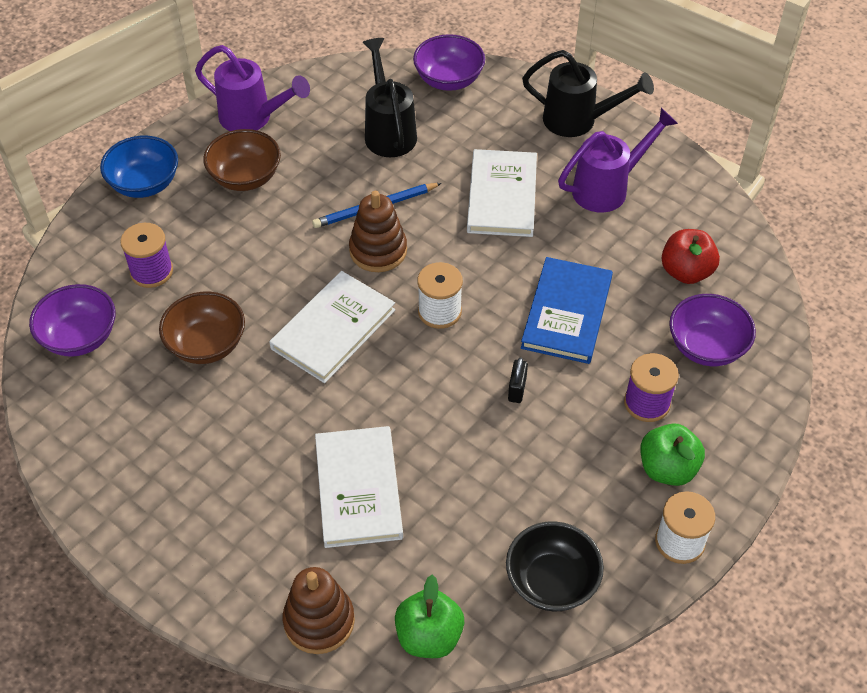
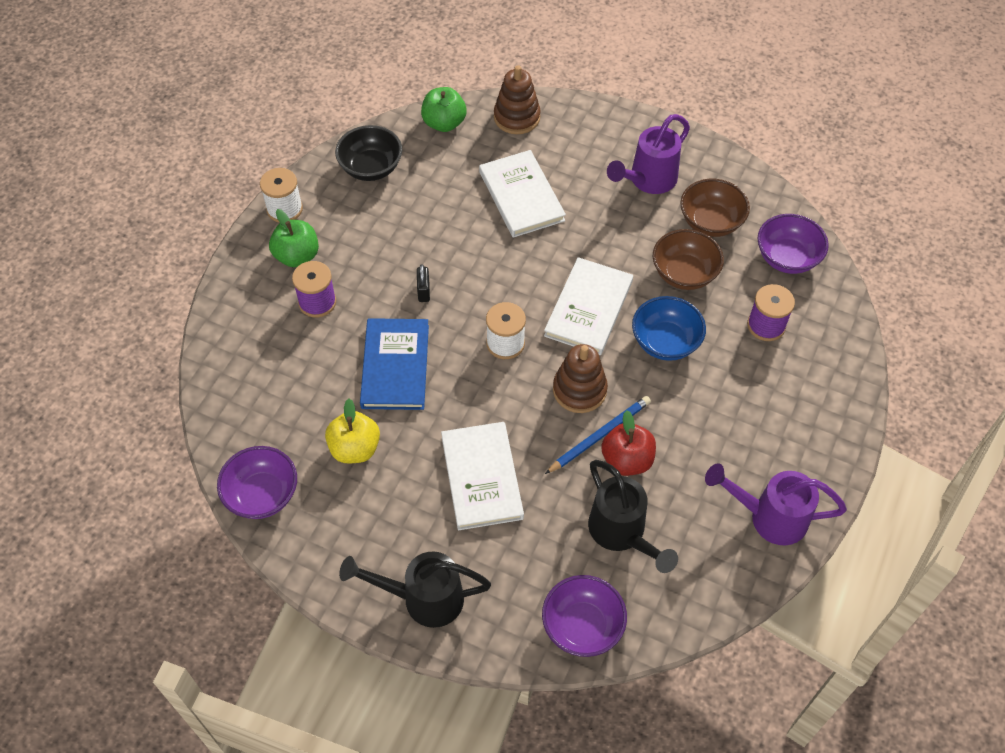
camera: 165 degrees right, 5 degrees up
(144, 184) = (827, 411): blue bowl -> blue bowl (665, 342)
(245, 177) = (738, 441): brown bowl -> brown bowl (710, 222)
(608, 188) = (377, 512): purple watering can -> purple watering can (647, 181)
(622, 244) = (355, 448): none -> yellow apple
(686, 272) = (292, 431): red apple -> red apple (627, 460)
(706, 347) = (270, 361): purple bowl -> purple bowl (262, 495)

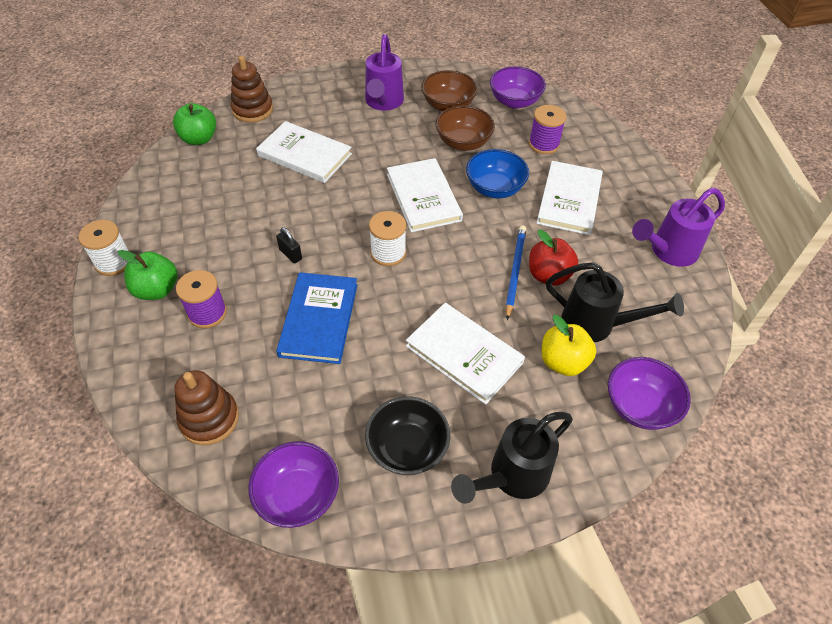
camera: 40 degrees left, 5 degrees down
(355, 448) = (344, 401): yellow apple -> yellow apple (563, 362)
(371, 168) = (165, 195): black bowl -> black bowl (407, 448)
(395, 366) = (319, 319): blue book -> blue book turned 45 degrees clockwise
(579, 390) = (471, 251): brown stacking toy -> brown stacking toy (209, 419)
(727, 401) = (569, 200): none -> white book

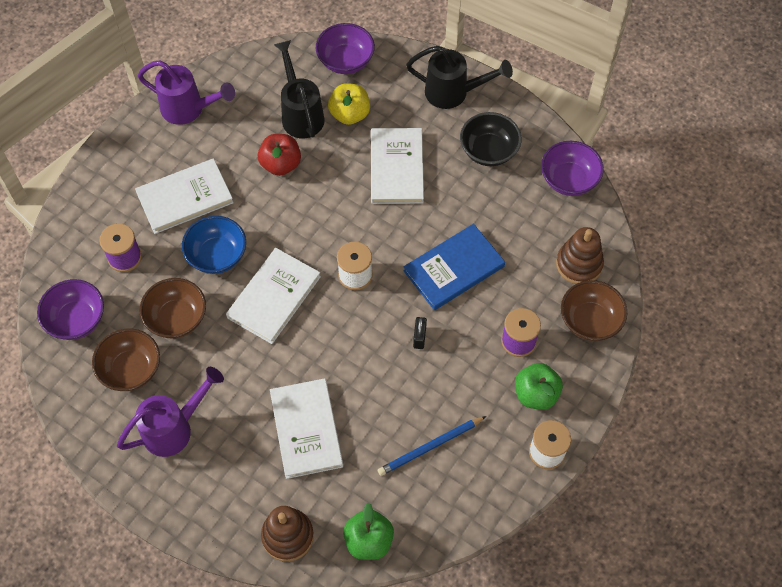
camera: 130 degrees left, 10 degrees up
(155, 379) = (590, 321): none -> brown bowl
(515, 271) = (296, 186): blue pencil -> blue pencil (430, 447)

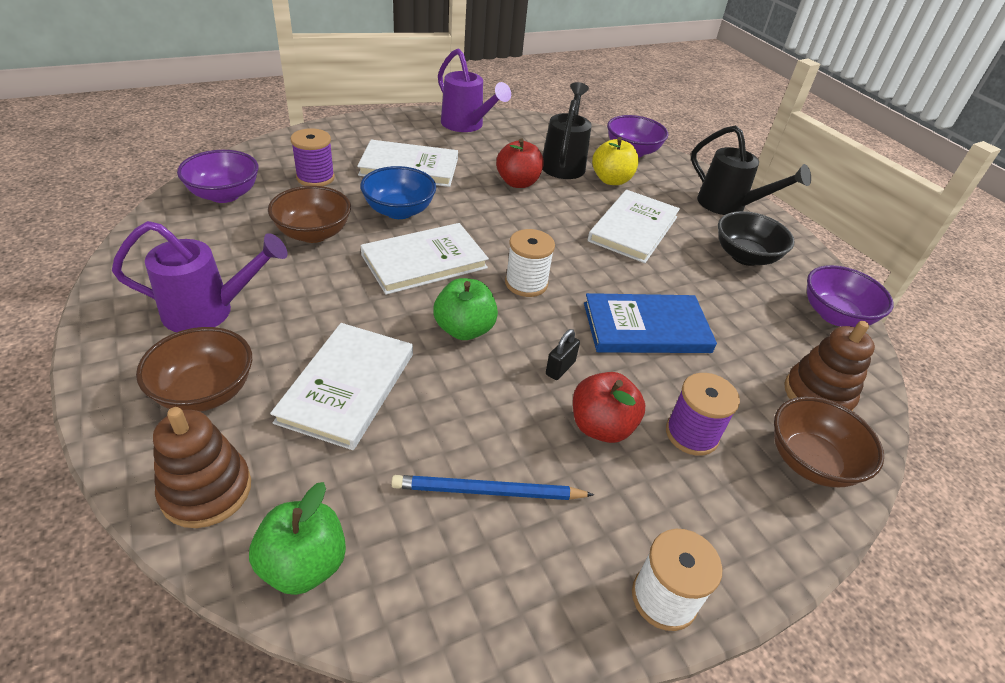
camera: 25 degrees right, 20 degrees down
(131, 369) = (227, 247): brown bowl -> brown bowl (205, 391)
(466, 367) = (601, 426): none -> red apple
(536, 394) = (685, 508): green apple -> green apple (464, 329)

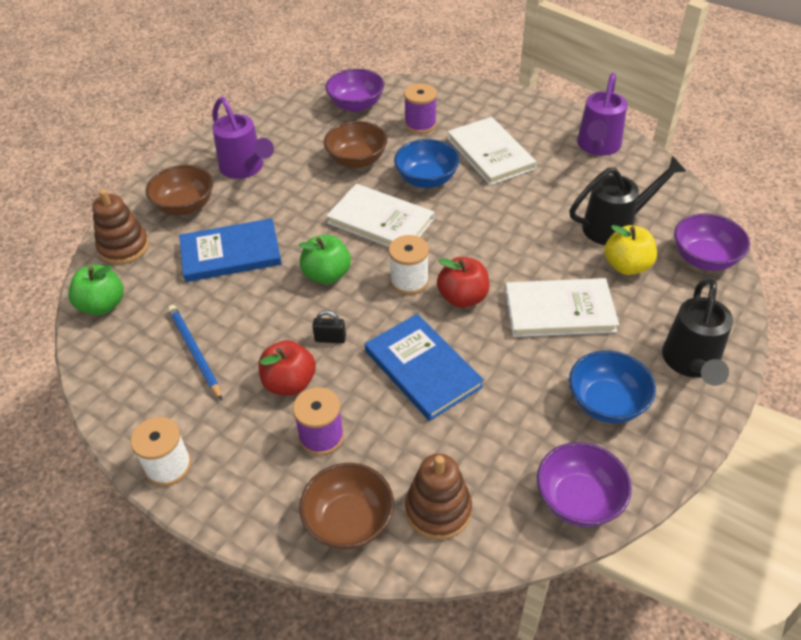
camera: 65 degrees right, 5 degrees up
(347, 387) = (231, 253): white book -> blue book
(518, 183) = (544, 215): red apple -> red apple (463, 298)
(745, 256) = (606, 403): black bowl -> blue bowl

